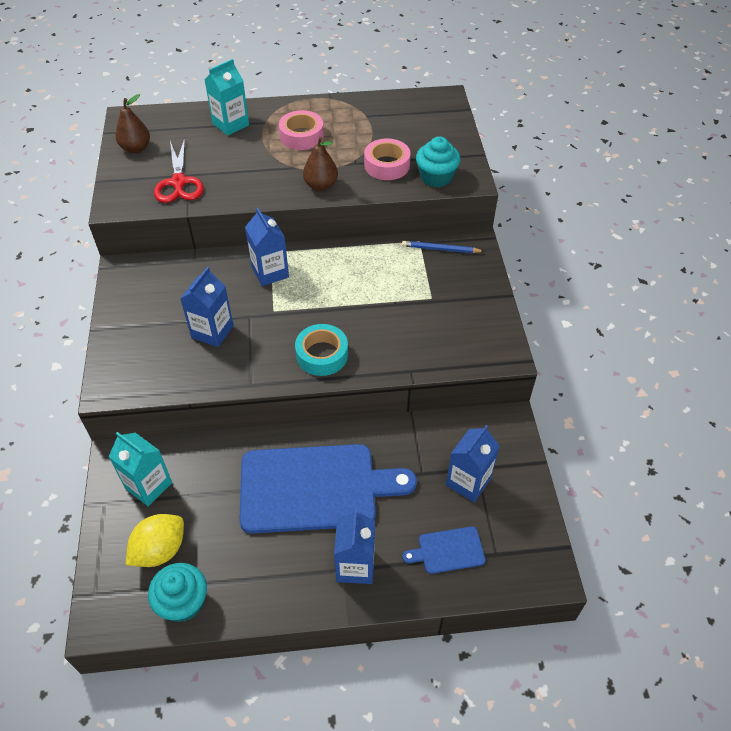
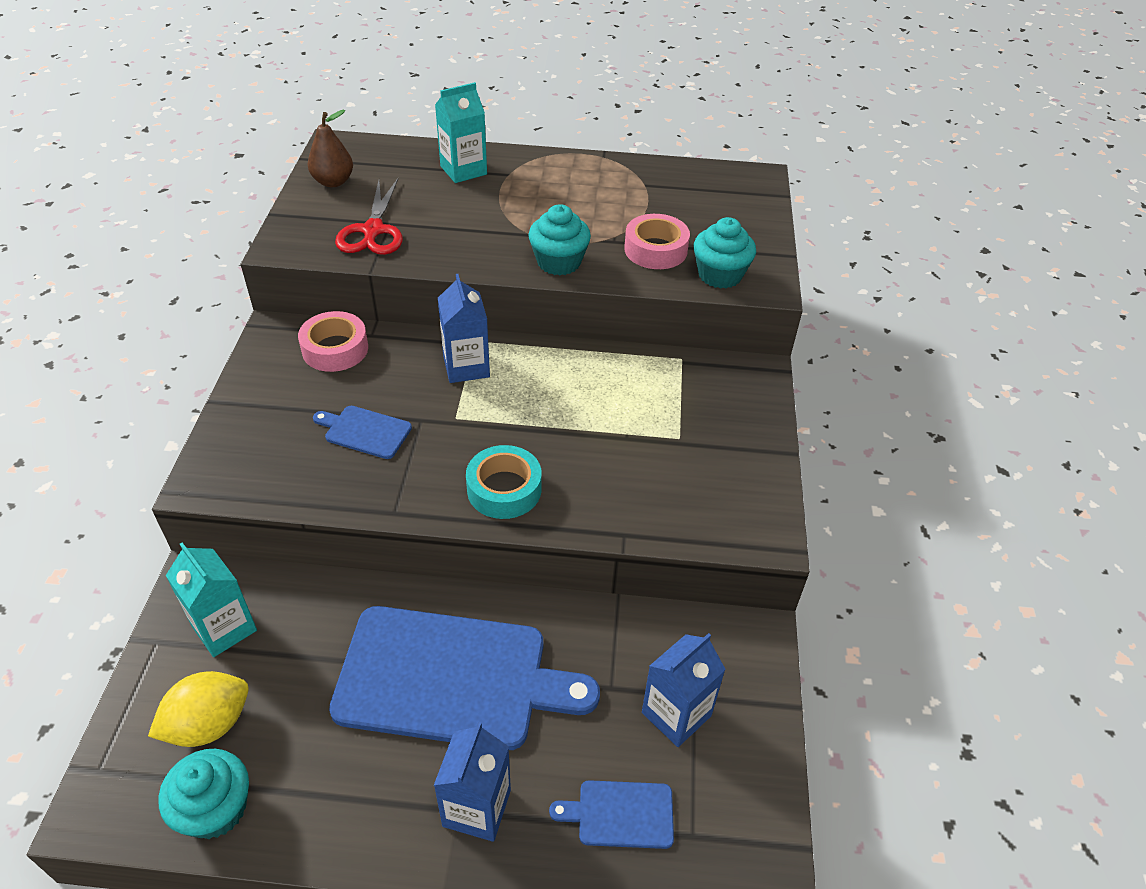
camera: 10 degrees right, 5 degrees down
(212, 331) = (365, 431): blue carton -> blue cutting board
(301, 136) = (551, 197): pink tape -> pink tape (335, 349)
(321, 185) = (559, 262): brown pear -> turquoise cupcake
(440, 249) = (709, 374): blue pencil -> none

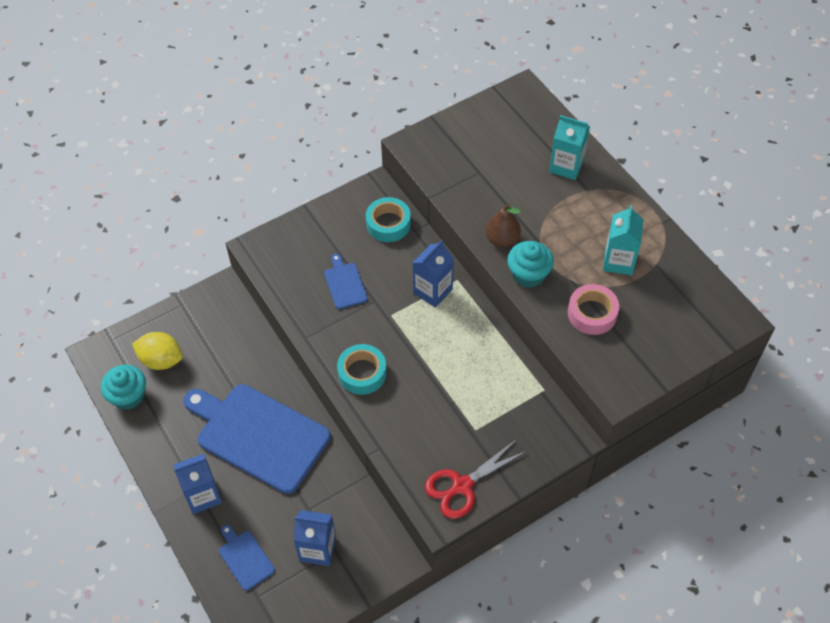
camera: 55 degrees right, 10 degrees up
(224, 628) = (209, 323): turquoise carton -> turquoise carton (618, 261)
(333, 182) = (488, 118): brown pear -> brown pear (502, 239)
(335, 349) = (388, 224): pink tape -> turquoise tape
(373, 231) = (465, 170): red scissors -> red scissors (462, 486)
(451, 678) = (258, 435): blue cutting board -> blue cutting board turned 150 degrees clockwise
(720, 275) = (602, 362): turquoise cupcake -> none

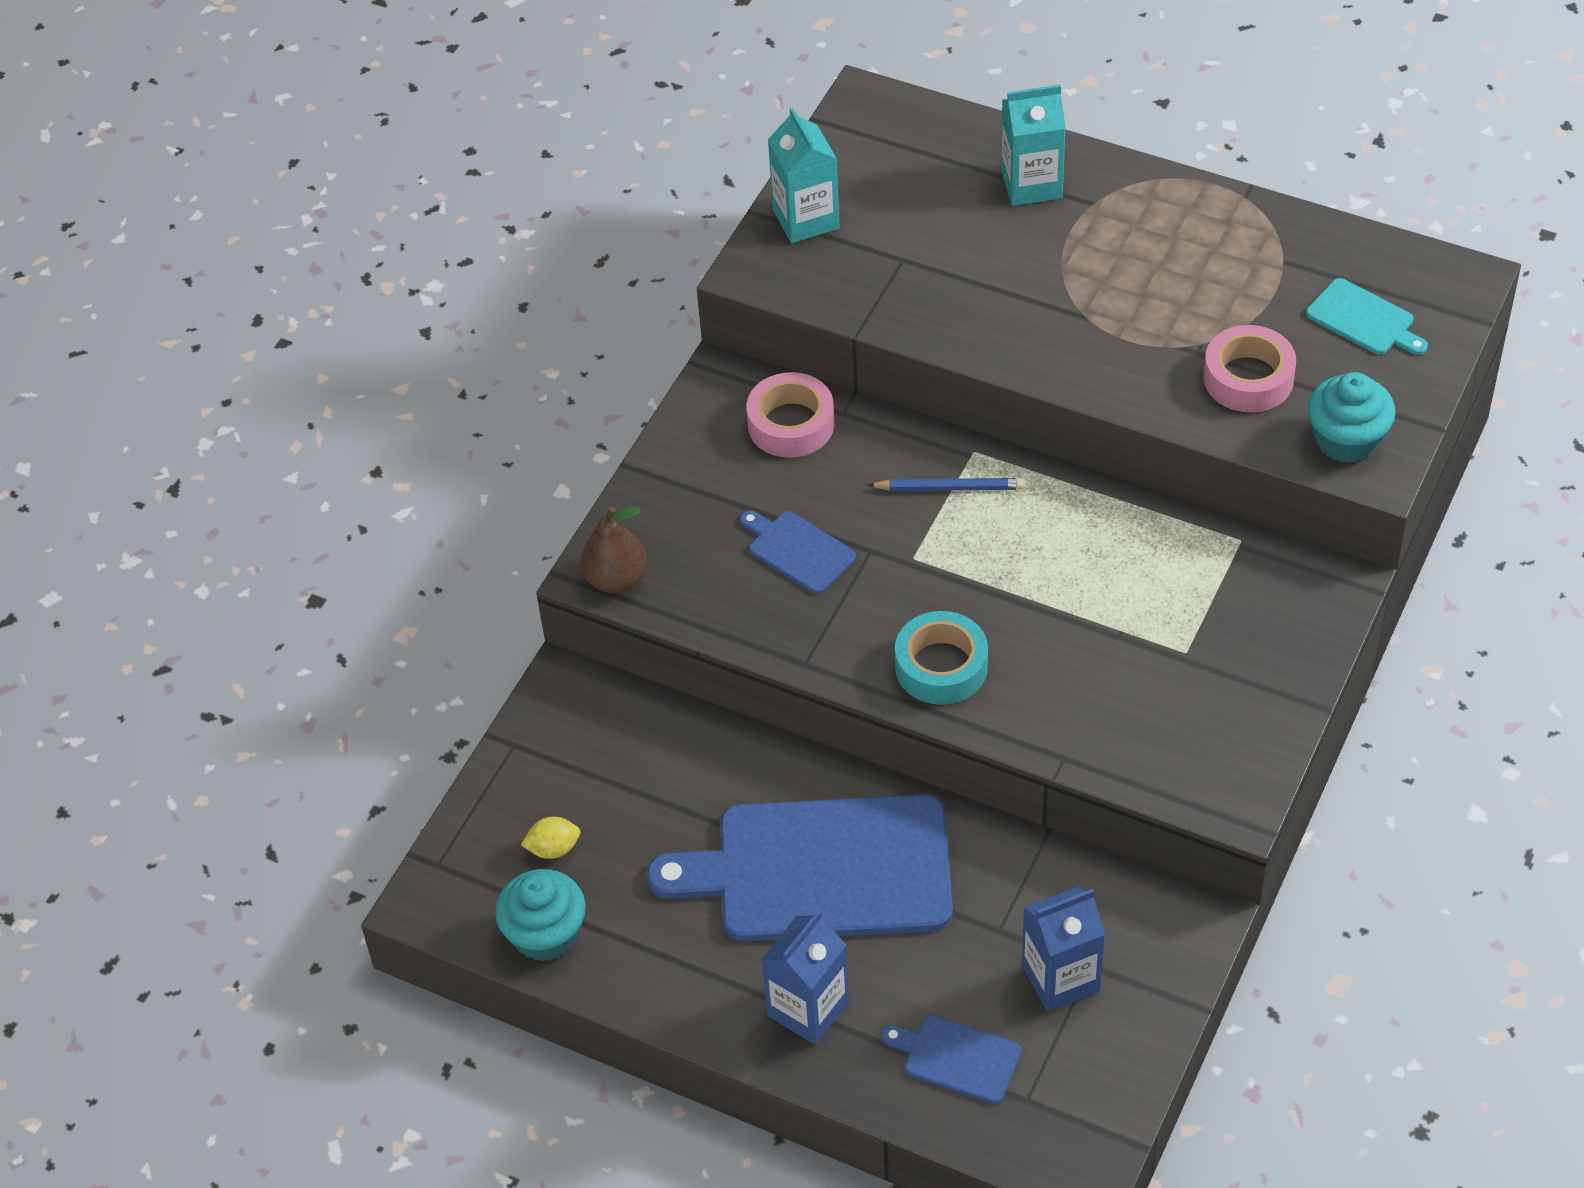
camera: 30 degrees left, 5 degrees down
(161, 360) = (553, 849): yellow lemon -> yellow lemon, size x0.55
(388, 224) = (791, 424): turquoise tape -> pink tape
(433, 291) = (950, 488): blue carton -> blue pencil
(462, 486) = (1232, 741): red scissors -> none
(502, 239) = (1023, 341): brown pear -> brown pear (616, 579)
(528, 274) = (1106, 371): turquoise cupcake -> turquoise cupcake (1346, 440)
(618, 261) = (1225, 284): turquoise carton -> turquoise carton (806, 219)
(672, 314) = (1364, 319): none -> turquoise cutting board

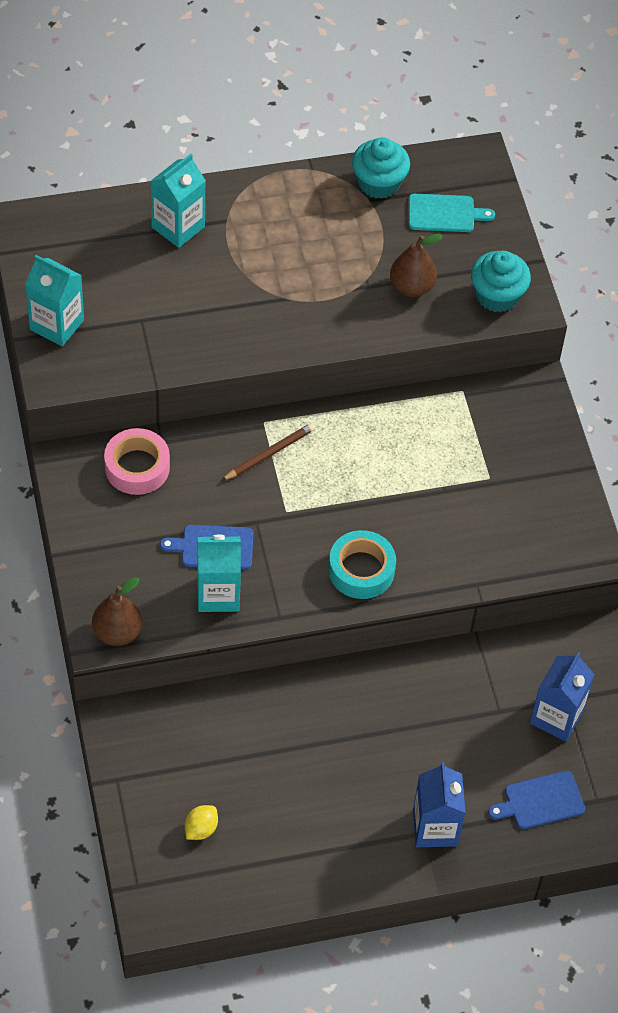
camera: 45 degrees left, 5 degrees up
(545, 934) = (243, 884): turquoise cupcake -> turquoise cupcake (379, 183)
(758, 601) = (218, 594): none -> turquoise carton
(822, 870) = (371, 739): blue cutting board -> none
(950, 488) = (269, 453): blue pencil -> brown pencil
(1248, 378) = (411, 287): pink tape -> brown pear

